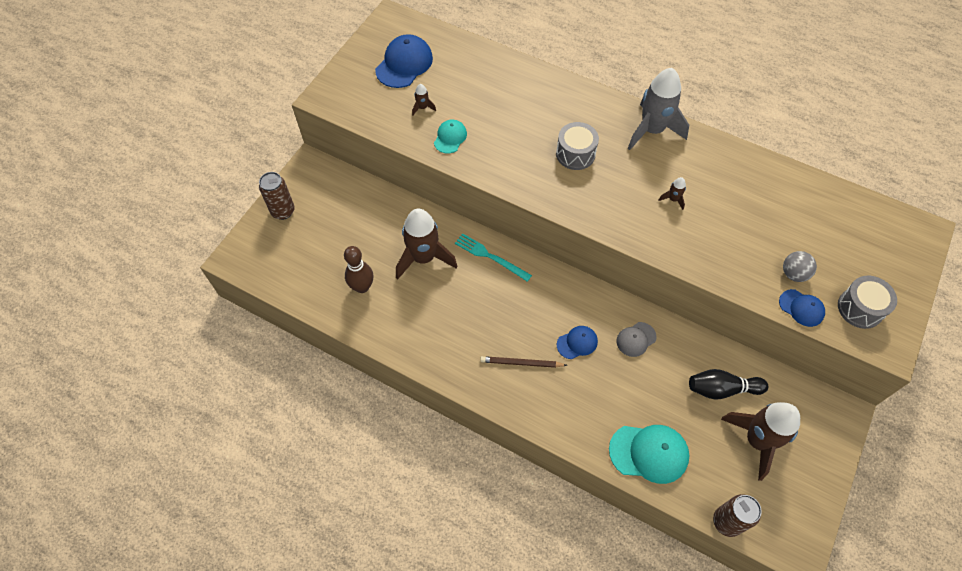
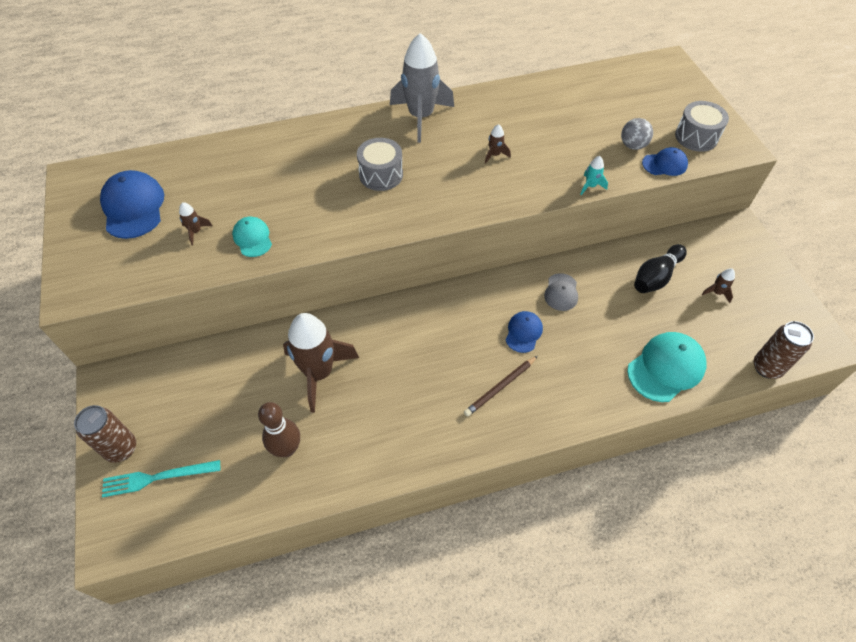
camera: 45 degrees left, 5 degrees down
(490, 257) = (378, 323): turquoise fork -> turquoise fork (157, 478)
(718, 278) = (590, 186): none -> turquoise rocket
(757, 440) = (716, 292): brown rocket -> brown rocket, size x0.40

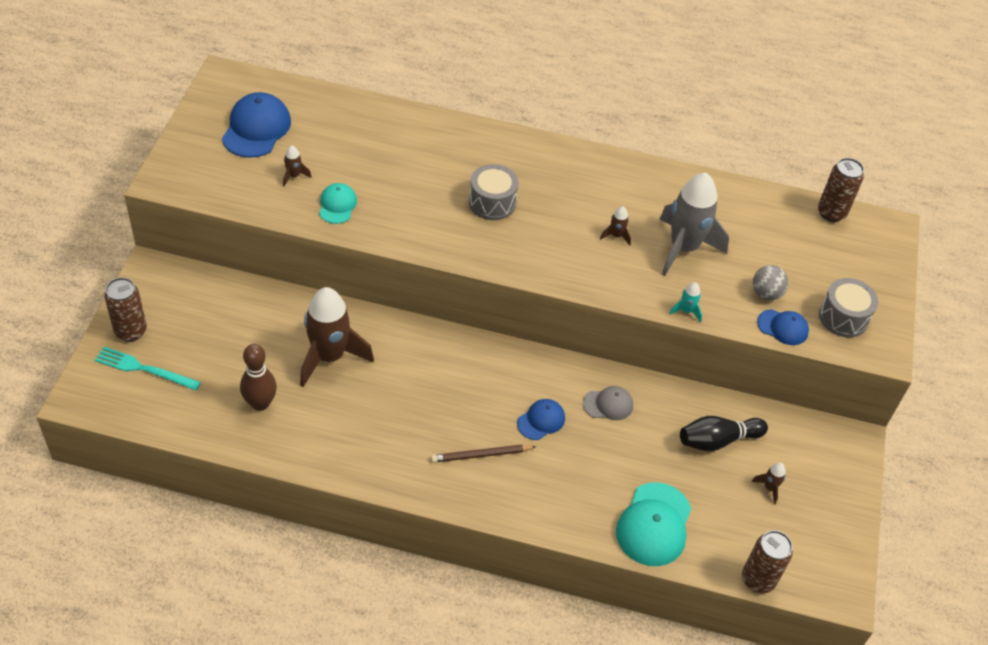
camera: 25 degrees right, 5 degrees down
(421, 117) = (573, 164): grey rocket -> grey rocket (683, 248)
(561, 292) = (608, 404): grey cap -> grey cap turned 135 degrees counterclockwise
(625, 69) = (831, 213): none -> brown can
(666, 368) = (654, 524): turquoise cap -> turquoise cap turned 120 degrees clockwise

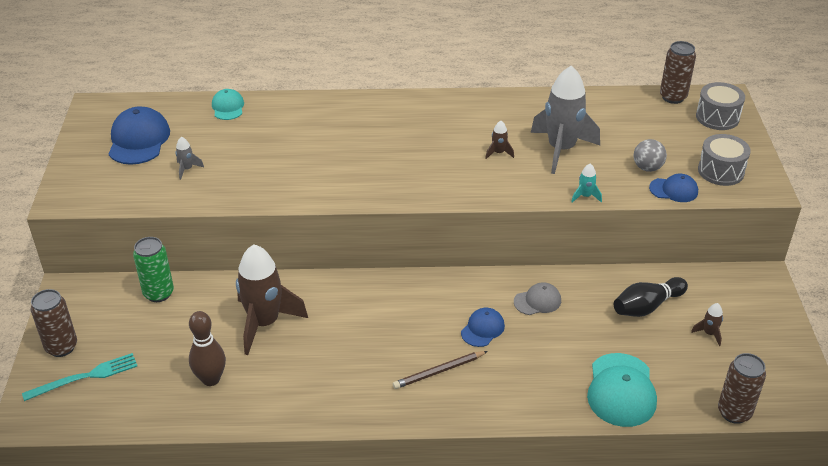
camera: 10 degrees left, 10 degrees down
(144, 369) = (85, 377): turquoise fork -> turquoise fork turned 150 degrees clockwise
(237, 296) = (158, 293): none -> green can
(294, 176) = (187, 169): brown rocket -> grey rocket
(337, 205) = (236, 183): turquoise cap -> turquoise cap (228, 107)
(492, 202) = (378, 151): grey drum -> grey drum (717, 117)

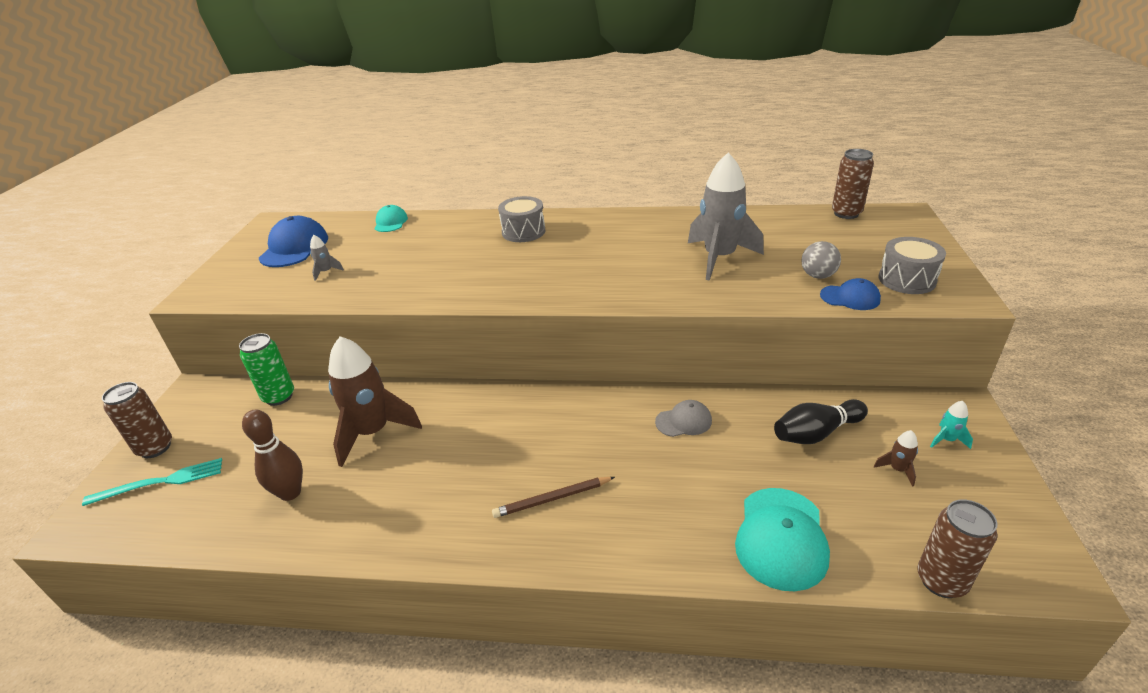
camera: 10 degrees right, 5 degrees down
(482, 329) = (614, 450): blue cap -> none
(498, 153) = (650, 260): brown rocket -> none
(585, 196) = (743, 302): turquoise rocket -> turquoise rocket (947, 440)
(717, 117) = (898, 230): grey drum -> grey drum (523, 232)

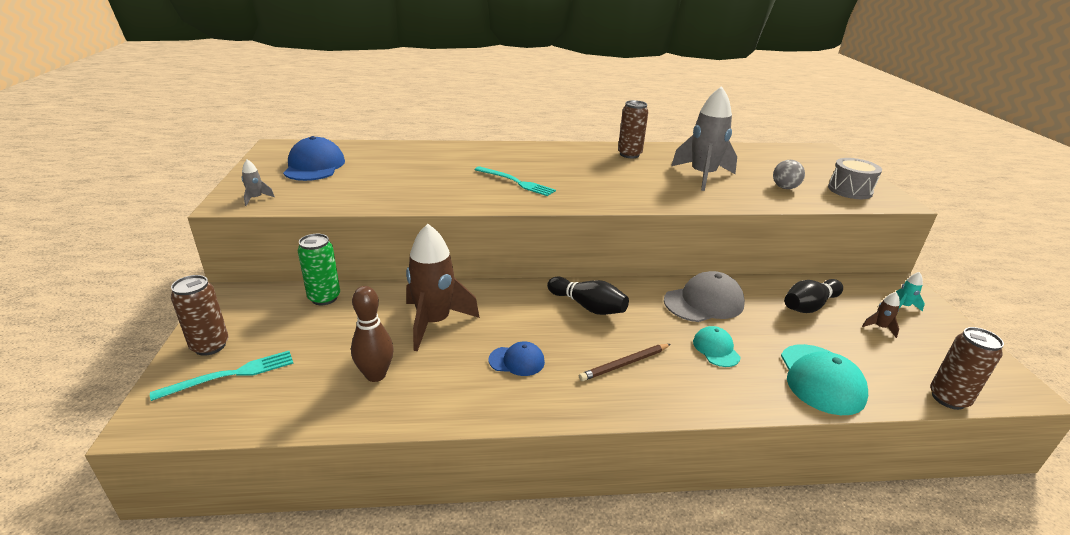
camera: 15 degrees left, 5 degrees down
(326, 272) = (359, 184): grey rocket -> grey rocket (256, 198)
(390, 222) = (399, 148): turquoise cap -> turquoise cap (716, 349)
(492, 268) = (516, 182): none -> turquoise fork
(523, 232) = (527, 157): grey drum -> none
(544, 420) = (588, 306): none -> black bowling pin
(683, 421) = (704, 302): grey cap -> grey cap, size x1.74
(846, 213) = (779, 148): brown can -> brown can (629, 154)
(850, 297) = (817, 201): blue cap -> blue cap (517, 361)

